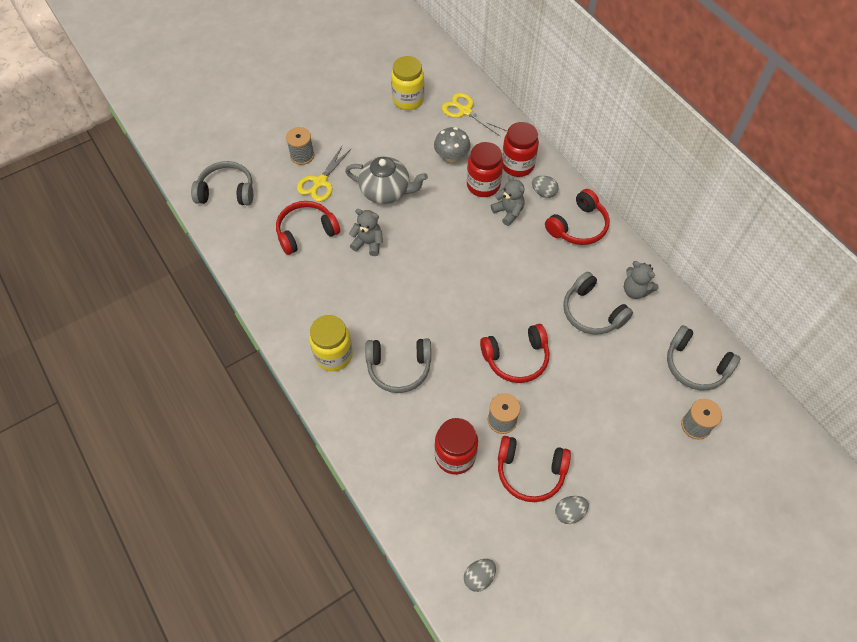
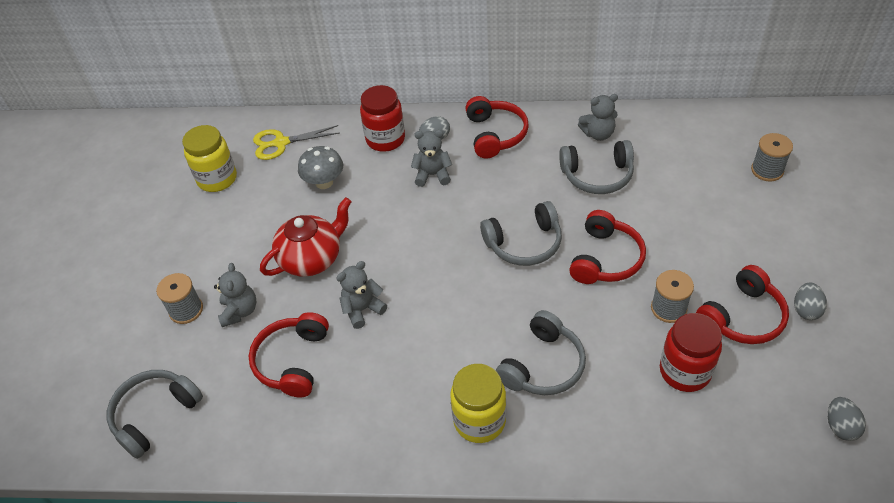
camera: 50 degrees left, 10 degrees down
(320, 182) = (239, 311): yellow scissors -> grey teddy bear
(386, 191) = (312, 258): grey teapot -> red teapot
(483, 185) = (383, 177): red jar -> none
(695, 365) = (706, 138): grey headphones -> grey headphones (524, 243)

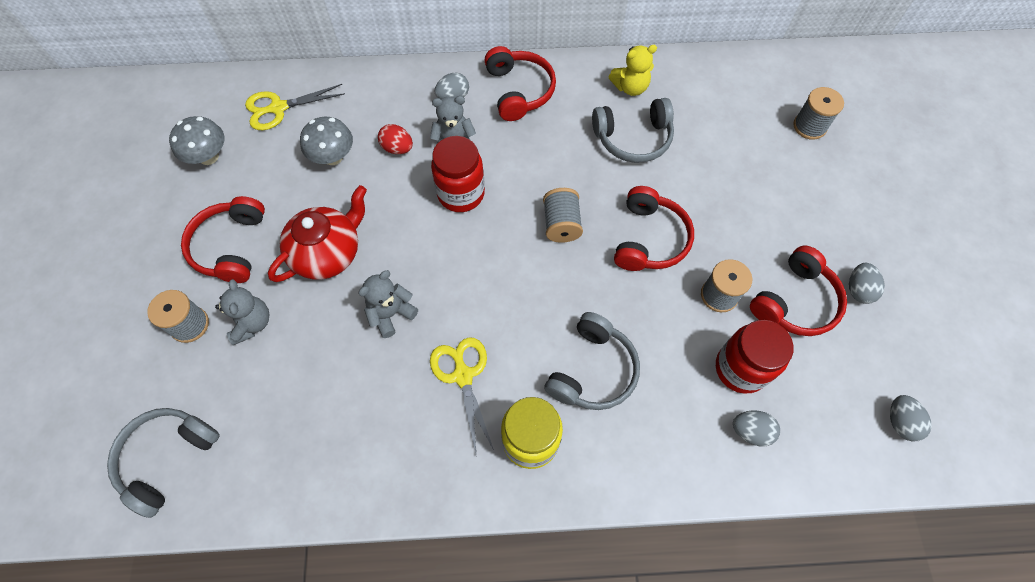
camera: 10 degrees left, 15 degrees up
(217, 179) = (208, 156): yellow jar -> grey mushroom
(292, 361) = (318, 381): red headphones -> red headphones (231, 246)
(381, 177) = (397, 148): none -> red egg
(385, 139) = (397, 100): red jar -> red jar (461, 194)
(422, 363) = (463, 376): none -> yellow scissors
(524, 243) = (561, 224): grey headphones -> grey spool
(598, 134) = (630, 87): grey teddy bear -> yellow teddy bear
(690, 425) = (750, 431): none -> grey egg

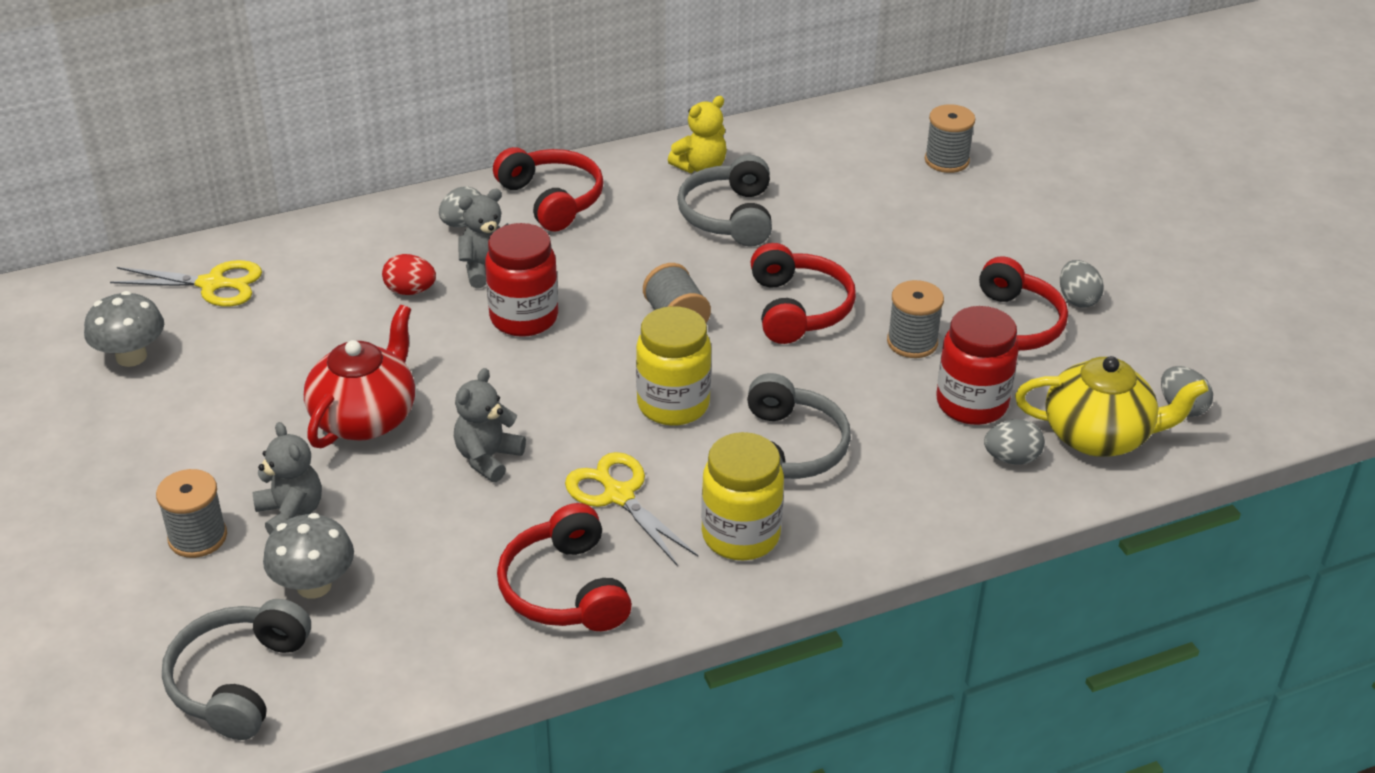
camera: 20 degrees left, 25 degrees down
(231, 246) = (216, 443): red headphones -> red headphones (565, 589)
(278, 108) = (212, 284): yellow scissors -> yellow scissors turned 135 degrees counterclockwise
(333, 157) = (320, 319): grey mushroom -> grey mushroom (314, 585)
(530, 303) = (673, 405): none -> yellow jar
(633, 138) = (729, 216): grey headphones -> grey headphones turned 120 degrees clockwise
(825, 430) = (1099, 436): none -> yellow teapot

